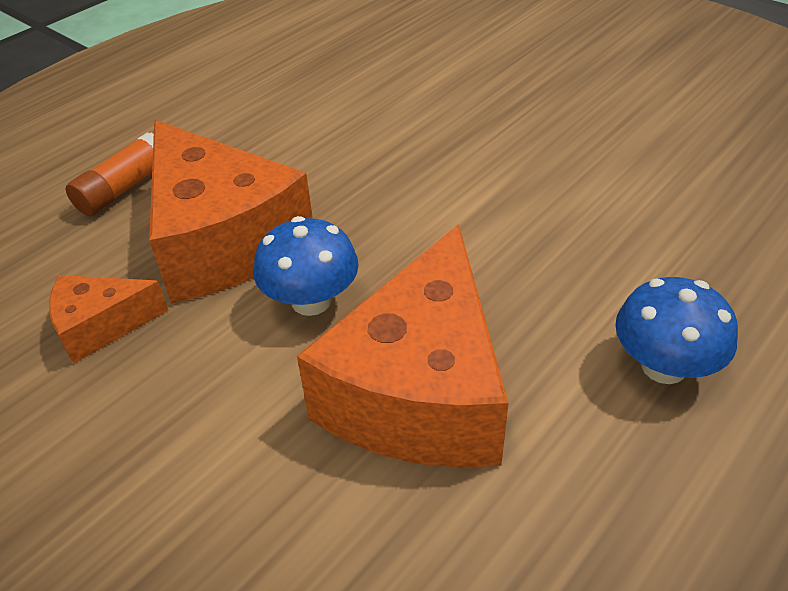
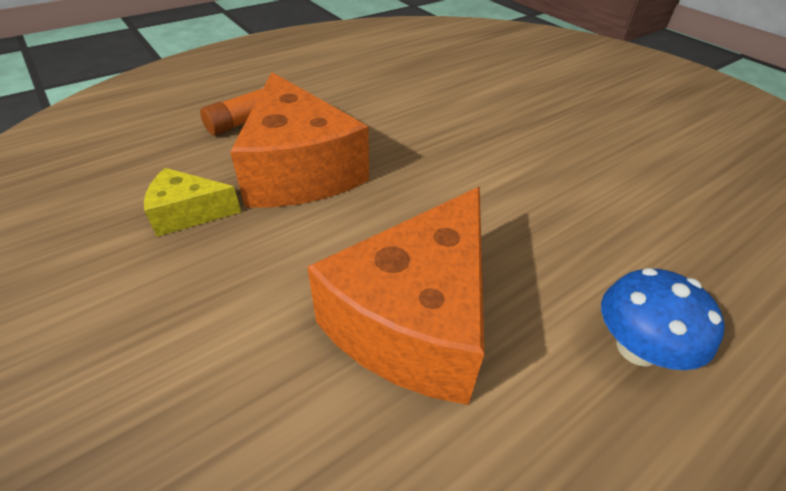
camera: 10 degrees right, 0 degrees up
(101, 326) = (188, 213): orange cheese -> yellow cheese
(311, 301) = (350, 227): blue mushroom -> none

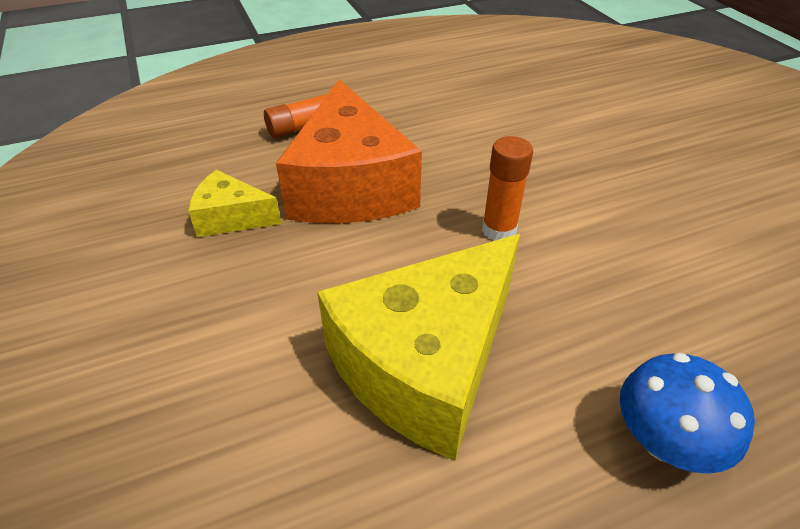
camera: 15 degrees right, 0 degrees up
(415, 319) = (426, 364): orange cheese -> yellow cheese
(444, 191) = (499, 230): none -> orange glue stick

